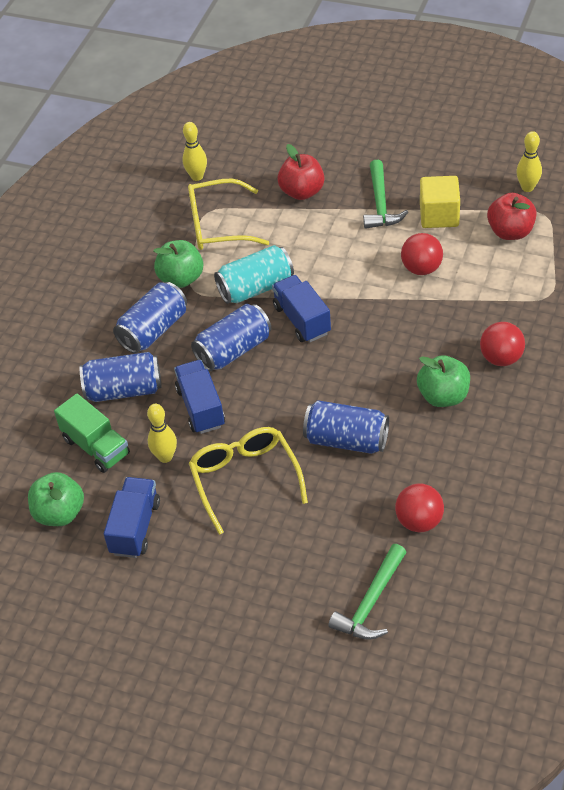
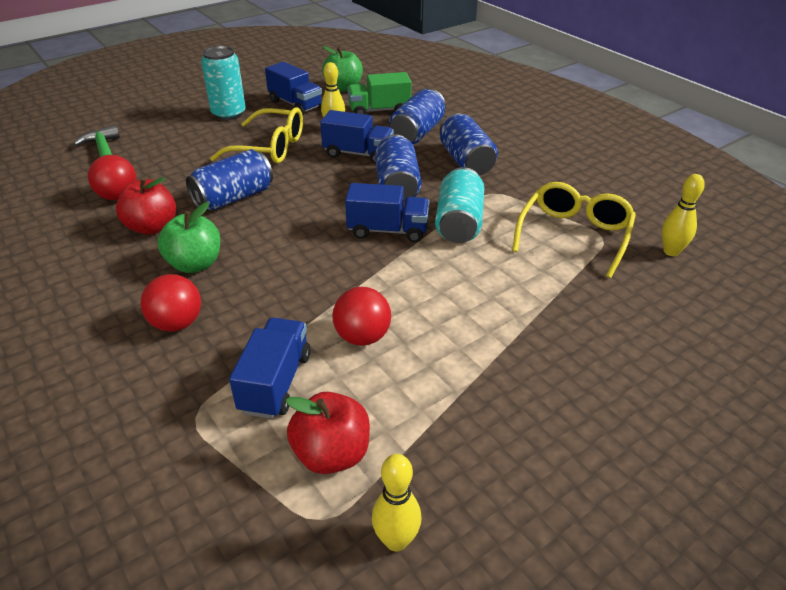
camera: 120 degrees right, 10 degrees down
(181, 278) = (515, 192): green apple -> none
(204, 570) = (229, 114): none -> turquoise can
(302, 192) = (583, 310): red apple -> red apple (152, 227)
(380, 204) = (504, 361): green hammer -> none
(439, 215) = (433, 402): yellow cube -> none
(493, 281) = (275, 383): none -> blue truck

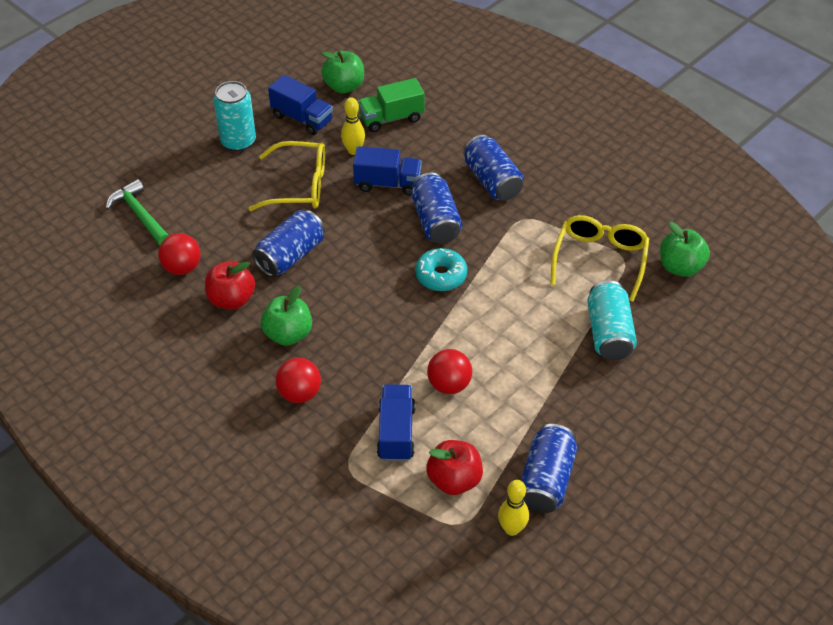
camera: 10 degrees left, 10 degrees up
(388, 230) = (441, 275): blue truck -> turquoise donut
(417, 133) = (437, 147): blue can -> blue can (546, 480)
(459, 223) = (500, 259): turquoise can -> turquoise can (608, 333)
(671, 251) = (680, 267): yellow bowling pin -> green apple

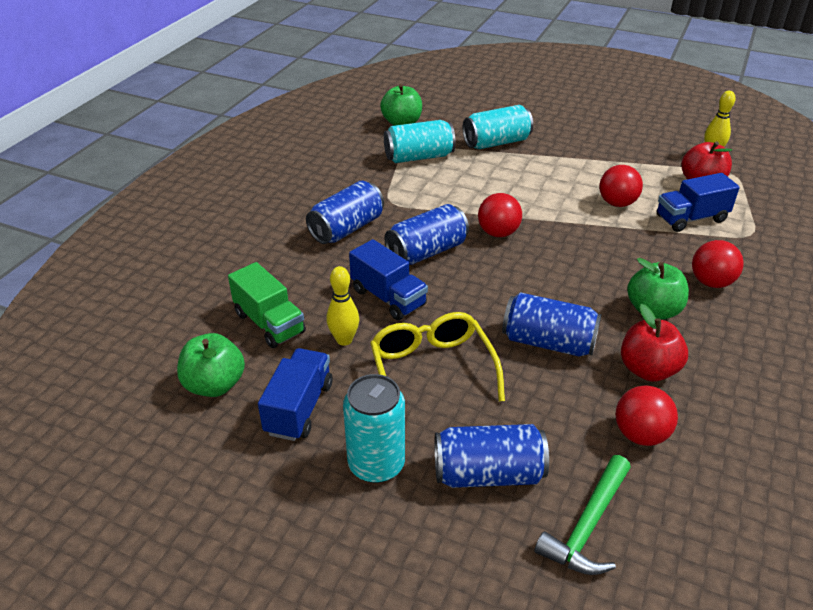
camera: 110 degrees left, 10 degrees down
(388, 183) = (388, 298): blue truck -> blue truck turned 150 degrees clockwise
(441, 275) = (498, 233): turquoise donut -> red ball
(546, 480) = (657, 147): blue can -> blue can (488, 473)
(599, 260) = (419, 157): yellow glasses -> turquoise can

